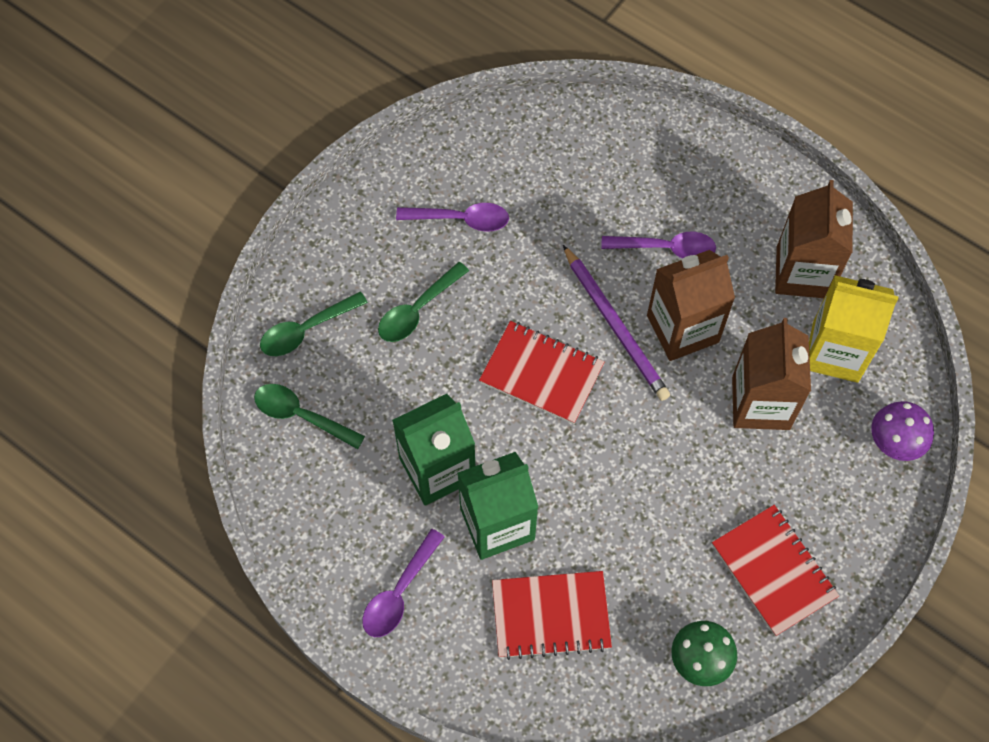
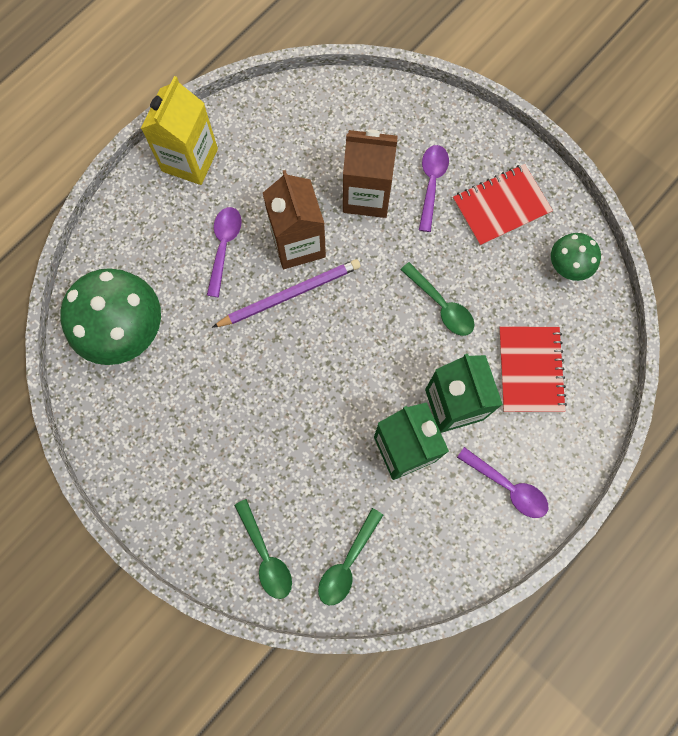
camera: 85 degrees left, 10 degrees up
(417, 310) = (257, 455): green spoon -> green spoon (441, 305)
(461, 219) = (173, 411): purple spoon -> purple spoon (431, 184)
(541, 374) = (327, 357): red notebook -> none
(548, 161) = (127, 332): none -> green mushroom
(802, 272) = (258, 148): brown carton -> none
(835, 351) = (329, 136): yellow carton -> yellow carton (190, 160)
(893, 443) = (407, 110): purple mushroom -> none

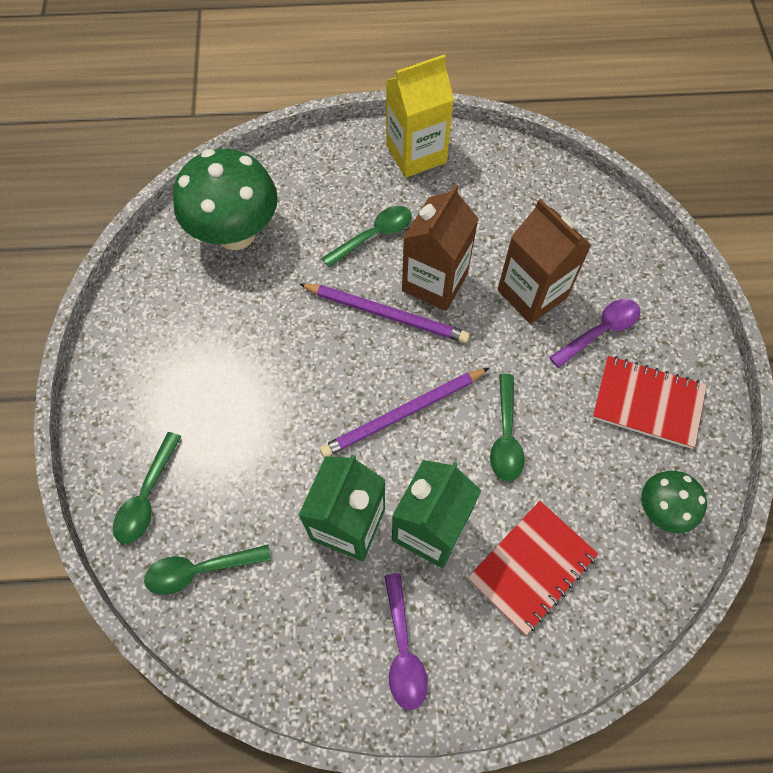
camera: 45 degrees right, 10 degrees down
(224, 247) = (374, 235): purple spoon -> green spoon
(367, 350) = (403, 414): none -> purple pencil

